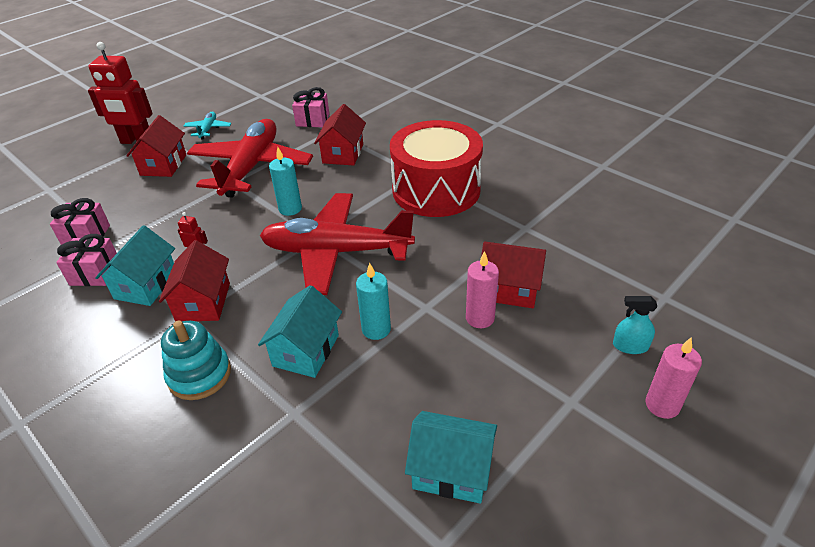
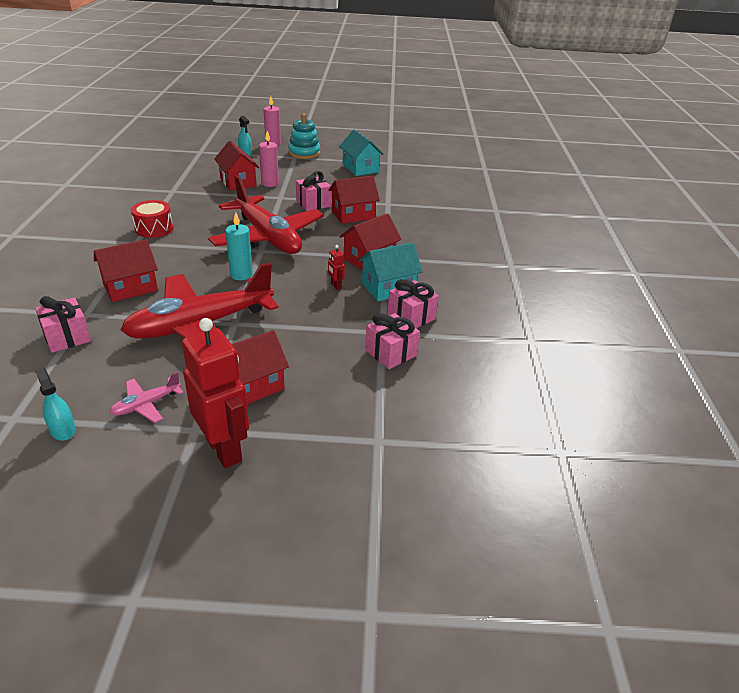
camera: 135 degrees left, 5 degrees down
(199, 375) = (409, 234): turquoise stacking toy -> turquoise stacking toy (304, 153)
(208, 129) = (146, 405): turquoise plane -> pink plane
(229, 105) = (63, 430): none -> turquoise spray bottle
(306, 350) = (353, 215): turquoise house -> red house
(376, 329) = (313, 203): turquoise candle -> pink gift
(436, 190) = (154, 228): red drum -> red drum, size x0.48

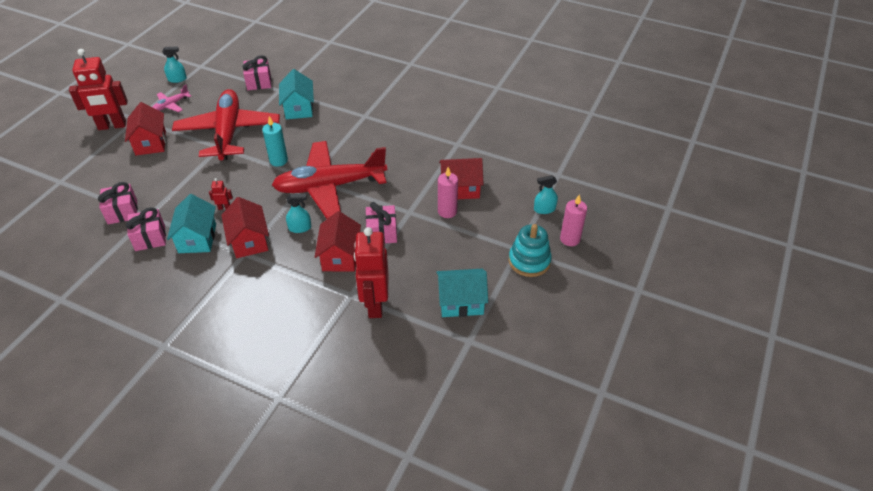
camera: 115 degrees right, 10 degrees up
(130, 287) = (298, 108): red house -> turquoise house
(146, 405) = (171, 105): pink plane -> pink plane turned 120 degrees counterclockwise
(154, 228) = (384, 126): red drum -> none
(334, 239) = (300, 228): none -> turquoise spray bottle
(389, 194) = (375, 305): none -> red robot

